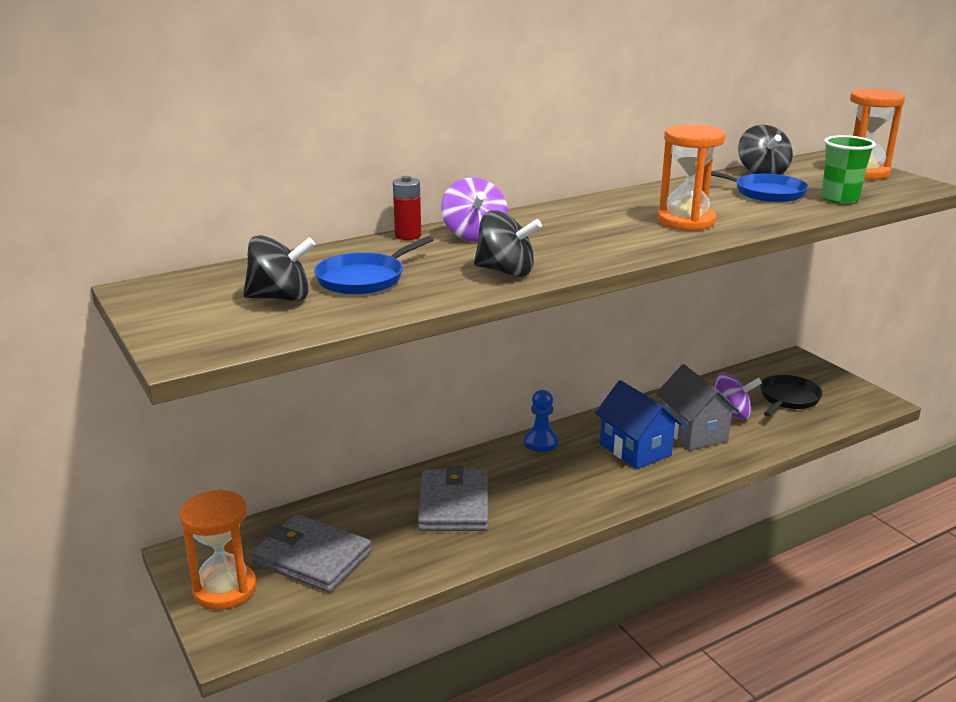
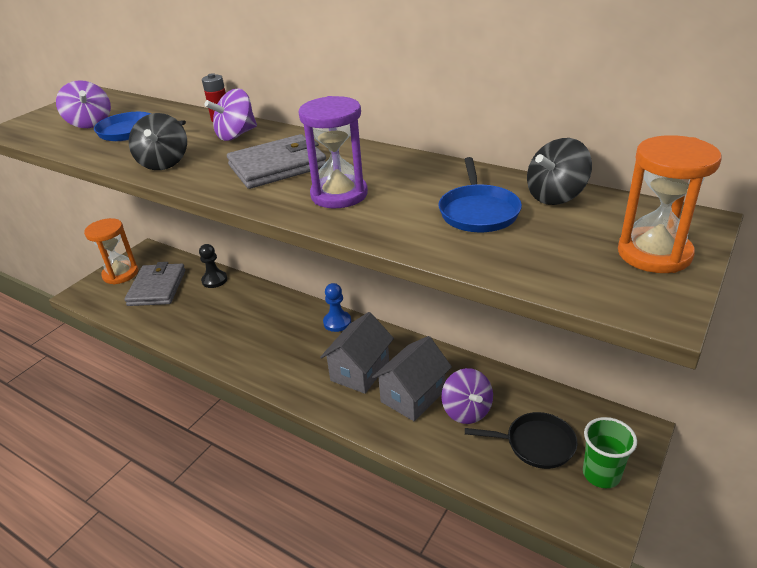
camera: 65 degrees right, 10 degrees up
(280, 298) = (90, 123): black spinning top -> purple spinning top
(354, 506) = (214, 280): none -> black pawn
(454, 505) = (234, 315): grey wallet -> grey wallet (277, 166)
(635, 450) = (360, 371): blue house -> grey house
(686, 221) = (339, 195): orange hourglass -> purple hourglass
(840, 199) = (510, 256): green cup -> green cup (601, 474)

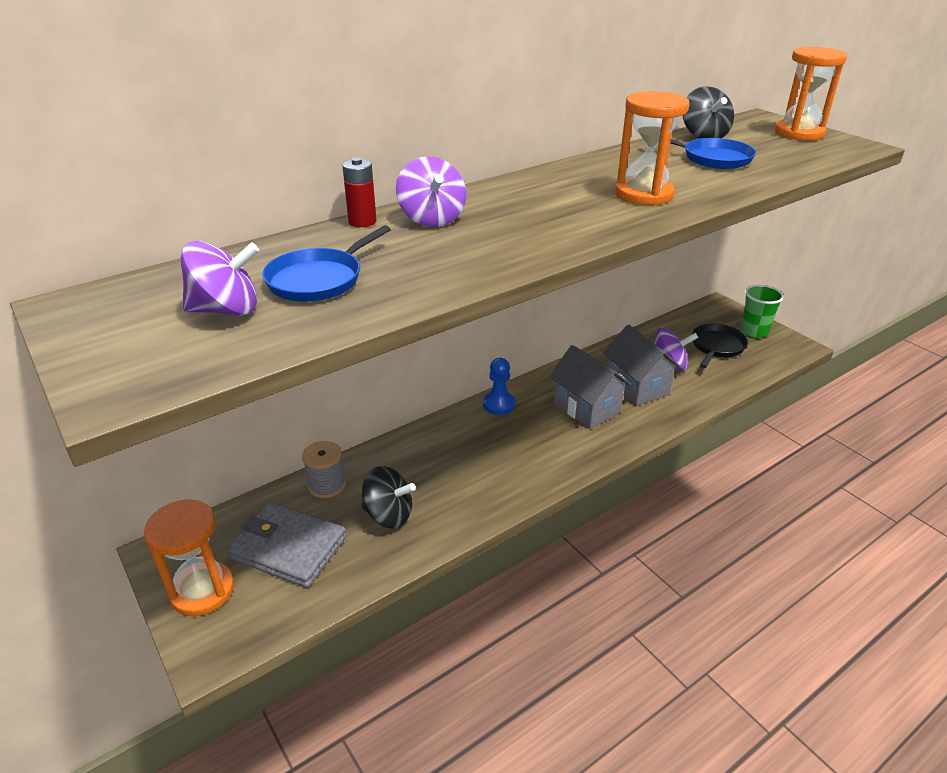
camera: 70 degrees left, 0 degrees up
(164, 163) = (470, 264): black spinning top -> black spinning top (388, 515)
(214, 280) = (327, 485): black pawn -> grey spool
(277, 166) = (551, 209): grey wallet -> none
(339, 195) = (644, 194): purple hourglass -> orange hourglass

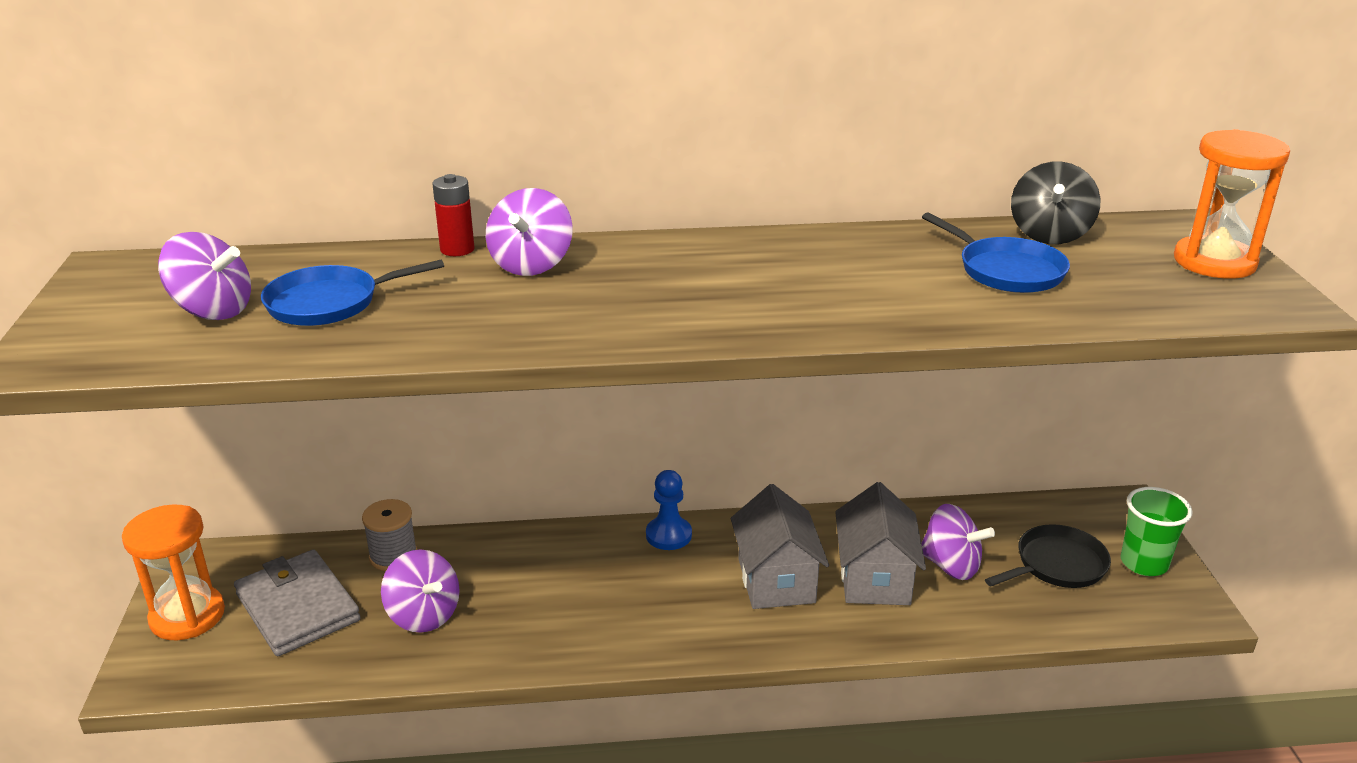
camera: 30 degrees right, 5 degrees down
(388, 515) = (424, 615): black spinning top -> purple spinning top
(644, 194) = (826, 297): orange hourglass -> none

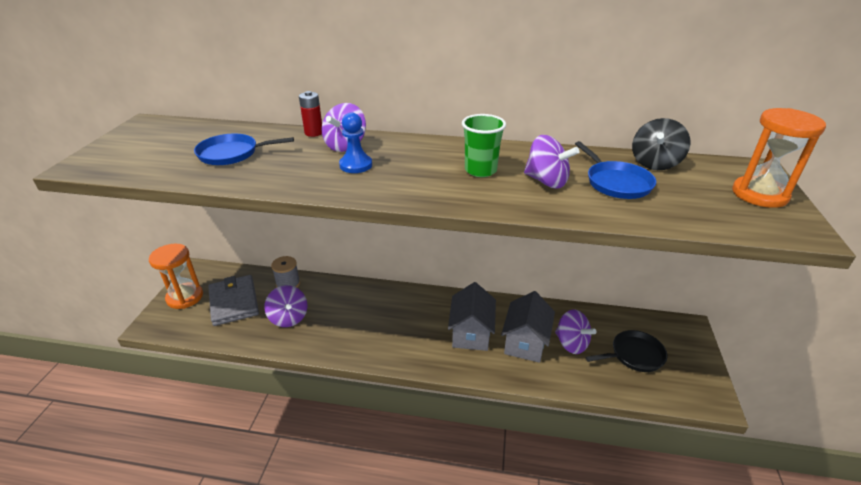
camera: 15 degrees right, 5 degrees up
(213, 310) = (175, 150): purple spinning top -> purple spinning top (546, 181)
(668, 535) = (425, 297): blue pawn -> blue pawn (356, 165)
(1144, 563) = (688, 364): green cup -> green cup (480, 170)

